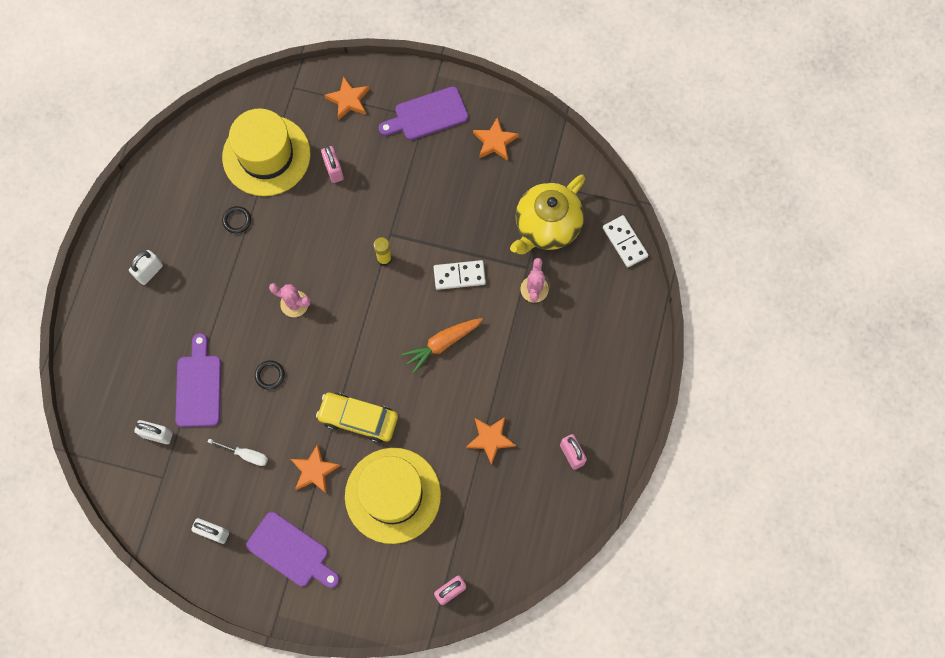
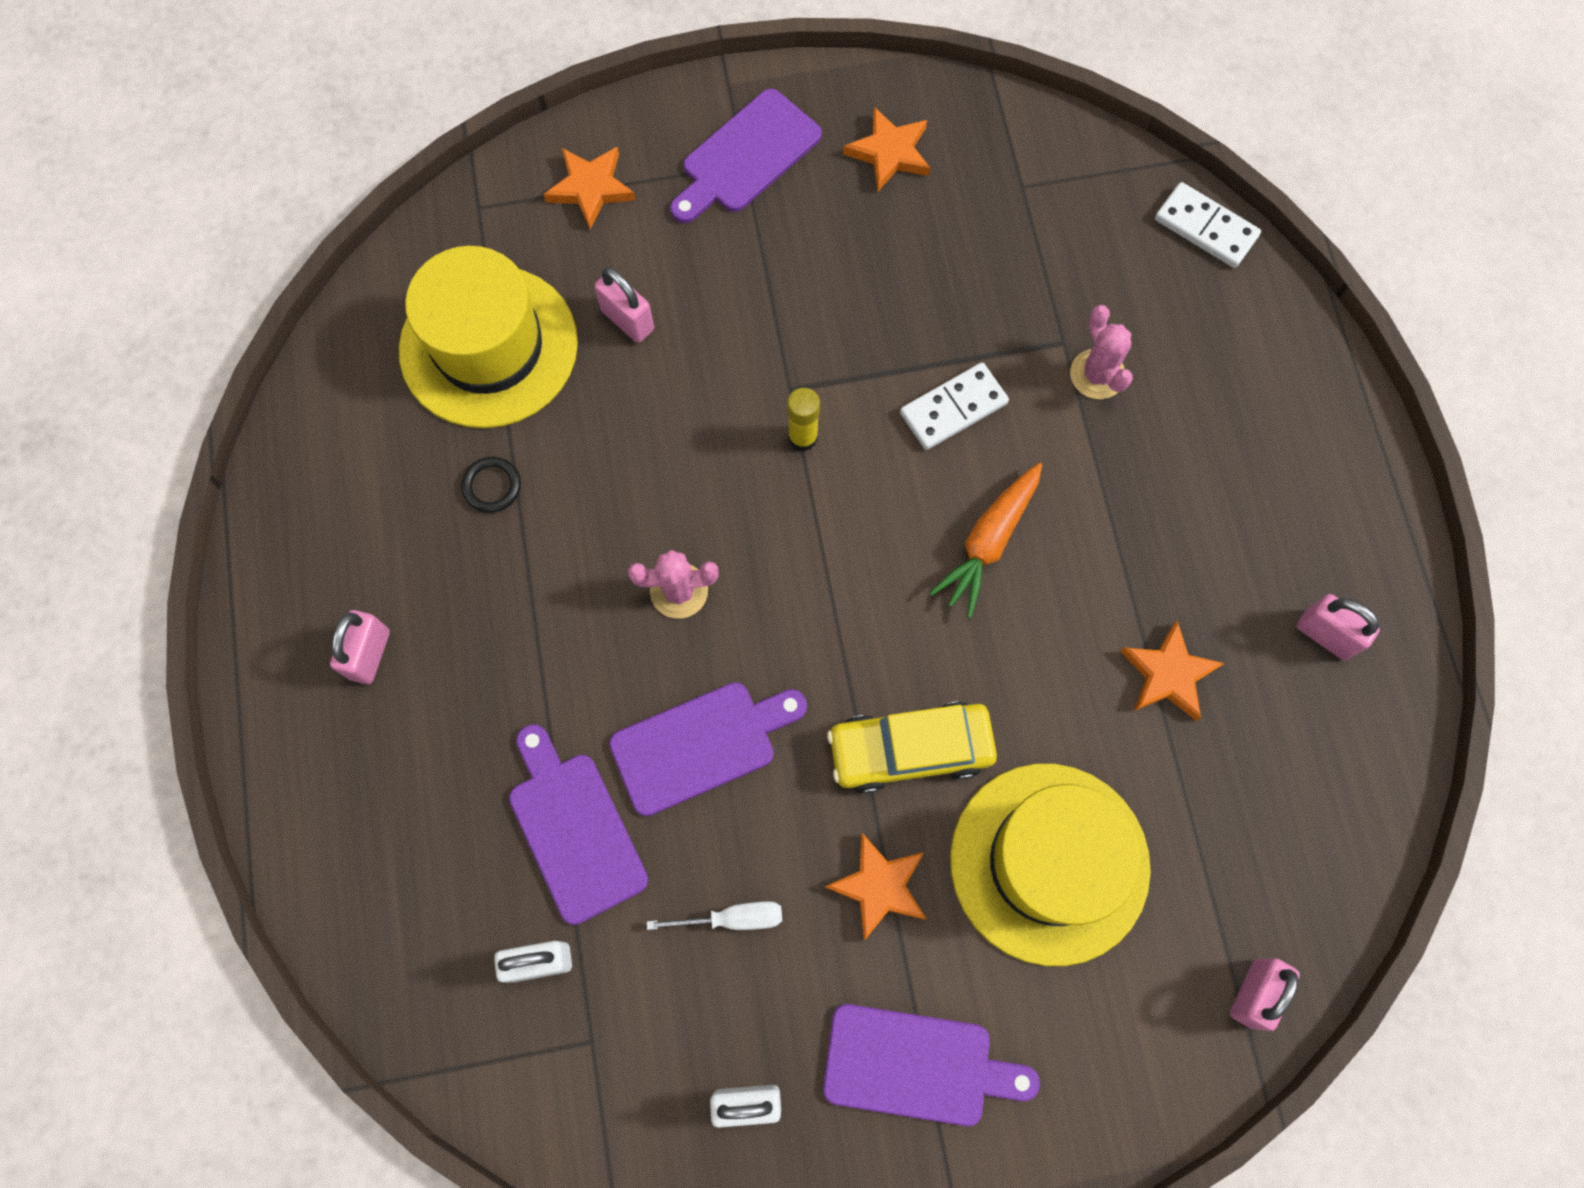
camera: 25 degrees left, 0 degrees up
(149, 272) = (369, 654): white padlock -> pink padlock
(270, 375) = (701, 745): black ring -> purple cutting board
(546, 226) = (1058, 258): yellow teapot -> none

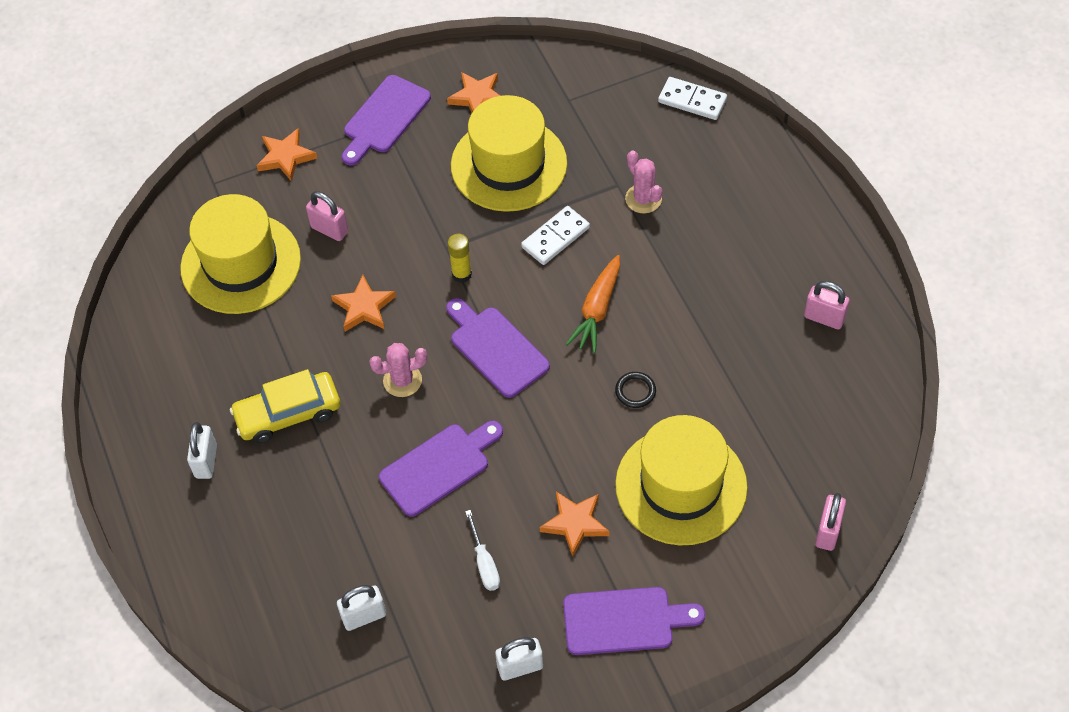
camera: 10 degrees left, 15 degrees down
(369, 654) = (206, 461): pink padlock -> white padlock
(492, 486) = (263, 345): black ring -> black ring (635, 391)
(574, 829) = (368, 534): purple cutting board -> purple cutting board (496, 348)
(732, 918) = (484, 563): white screwdriver -> white screwdriver turned 90 degrees clockwise
(910, 749) = (575, 440): yellow car -> yellow car (288, 413)
(911, 273) = (509, 164): none -> yellow hat
(1168, 674) = (730, 361): orange star -> orange star (364, 307)

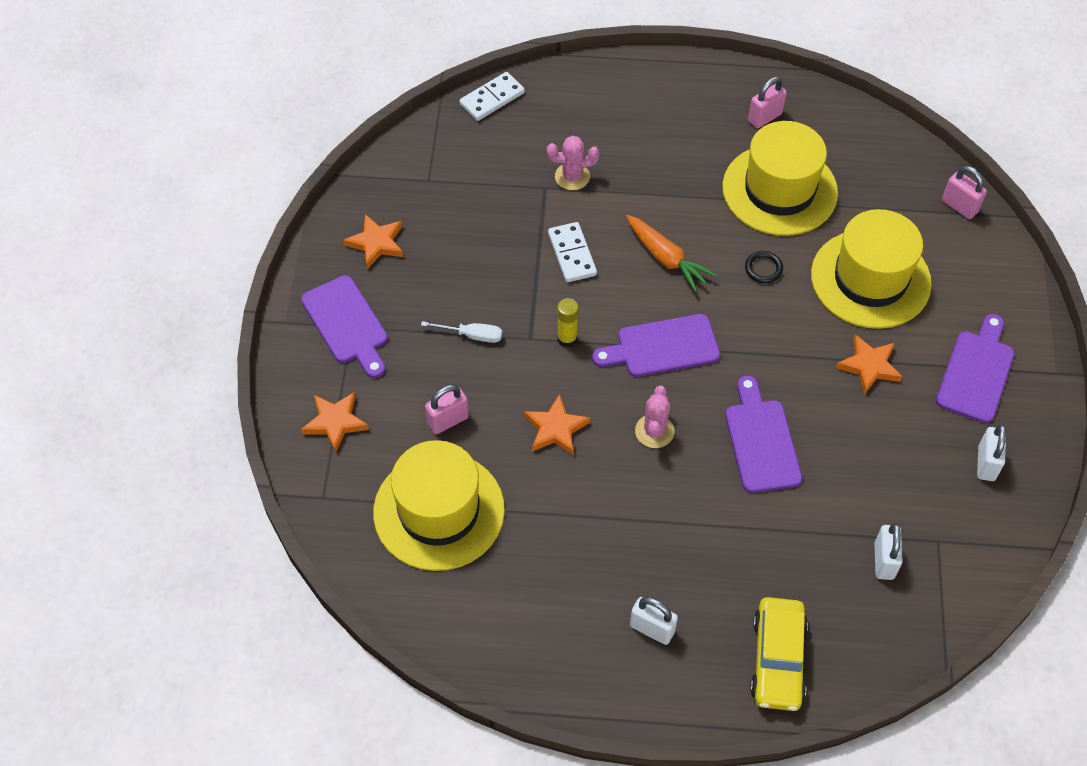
camera: 65 degrees left, 0 degrees up
(288, 413) = (637, 538): yellow car -> yellow car (777, 659)
(484, 563) = (874, 447): white screwdriver -> white screwdriver (472, 335)
(509, 164) = (469, 253): yellow hat -> yellow hat (779, 190)

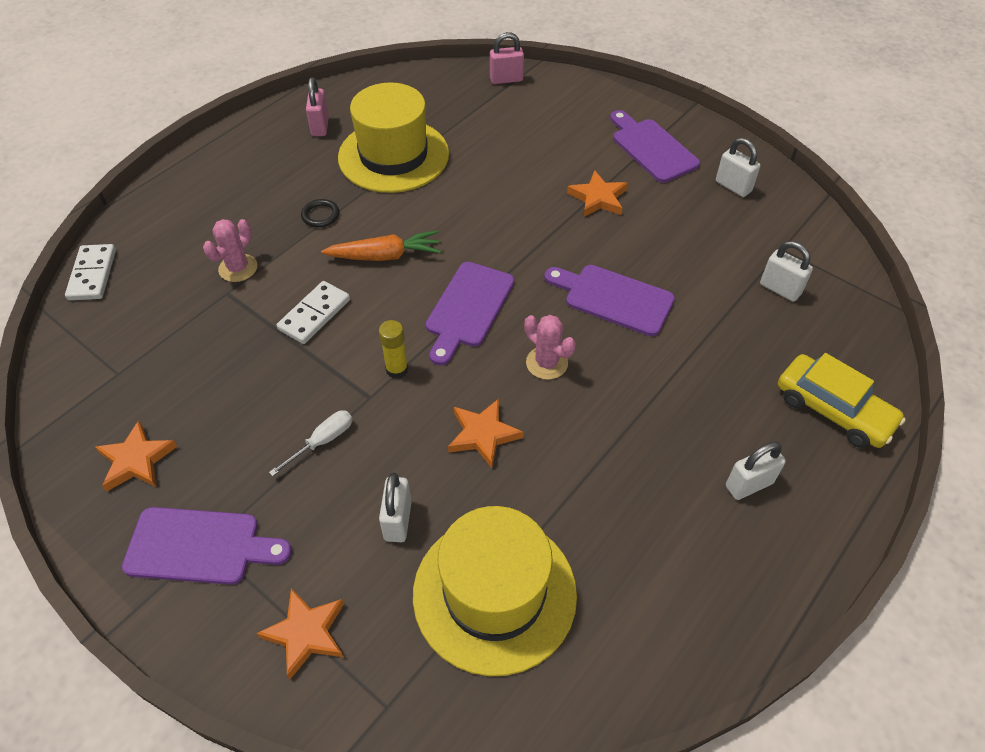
camera: 55 degrees left, 5 degrees down
(448, 420) = (398, 520): pink padlock -> white padlock
(572, 254) = (314, 314): white domino -> white domino turned 75 degrees counterclockwise
(763, 268) = (454, 205): black ring -> black ring (320, 215)
(870, 279) = (522, 154): yellow hat -> none

